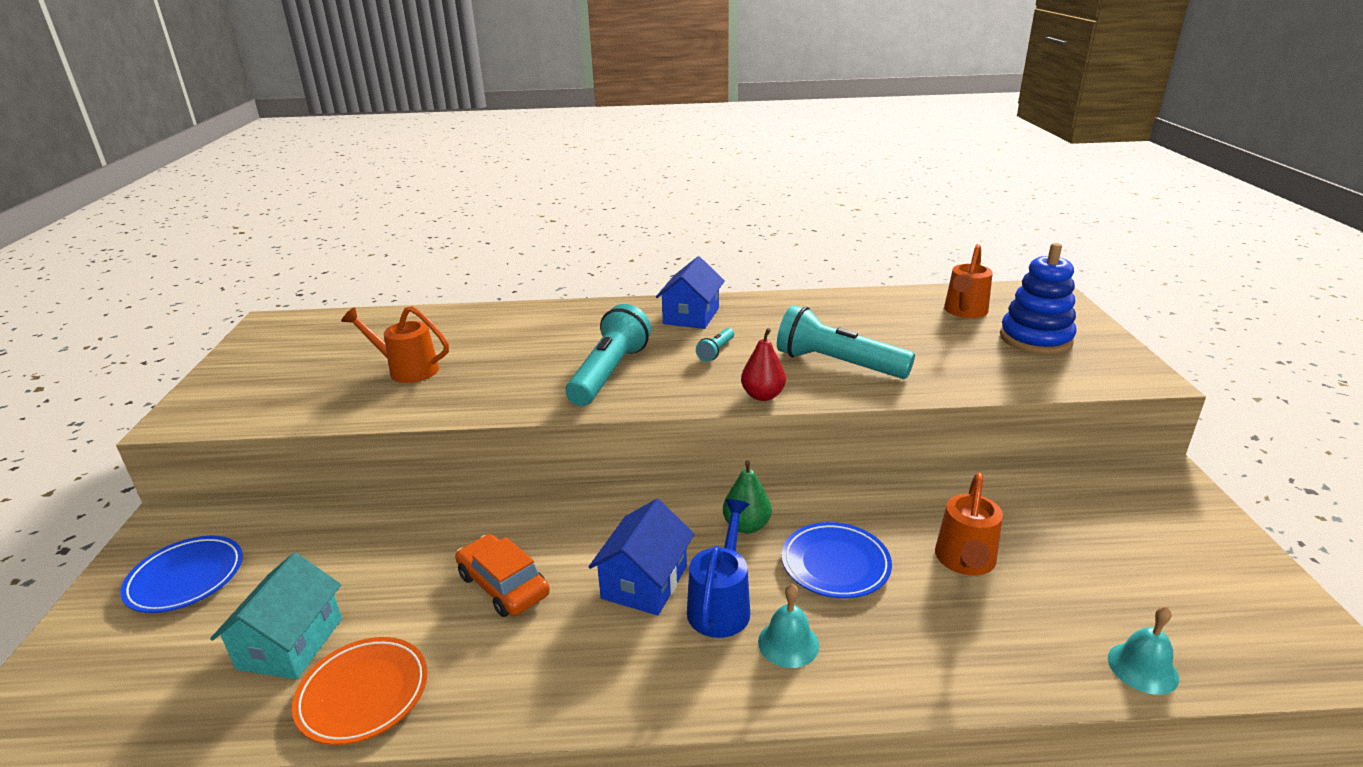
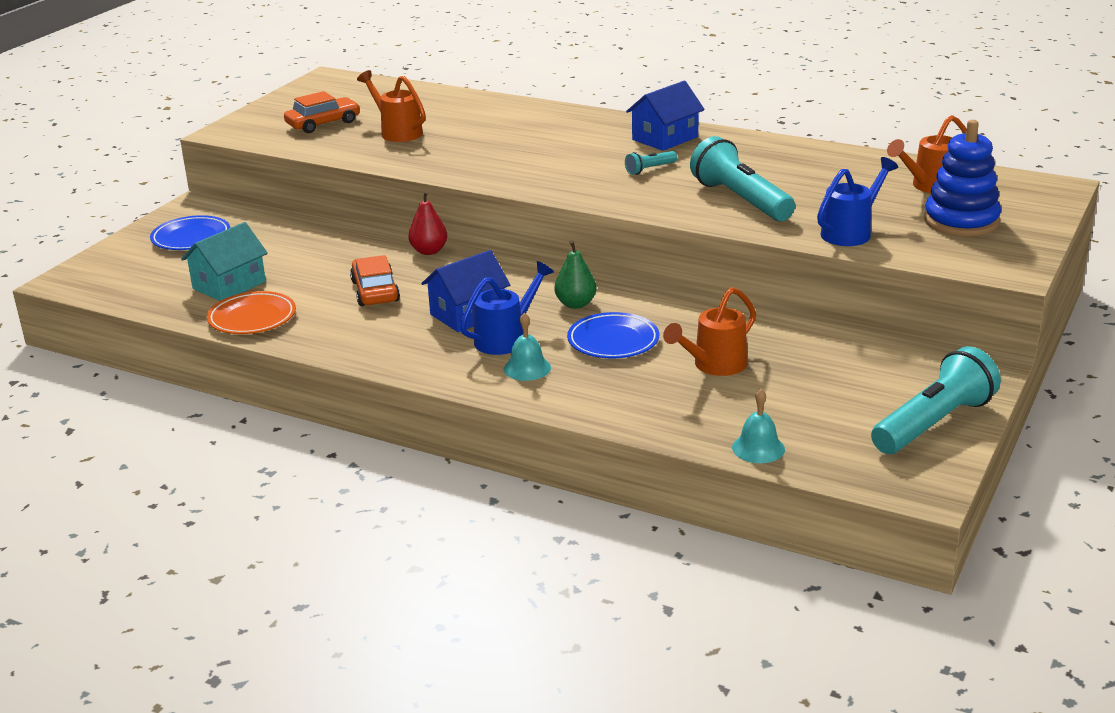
camera: 30 degrees right, 0 degrees up
(306, 379) = (323, 123): none -> orange car
(610, 373) = (544, 166): turquoise flashlight -> turquoise flashlight (934, 423)
(762, 396) = (645, 207): red pear -> red pear (429, 251)
(973, 374) = (851, 232): none -> blue watering can

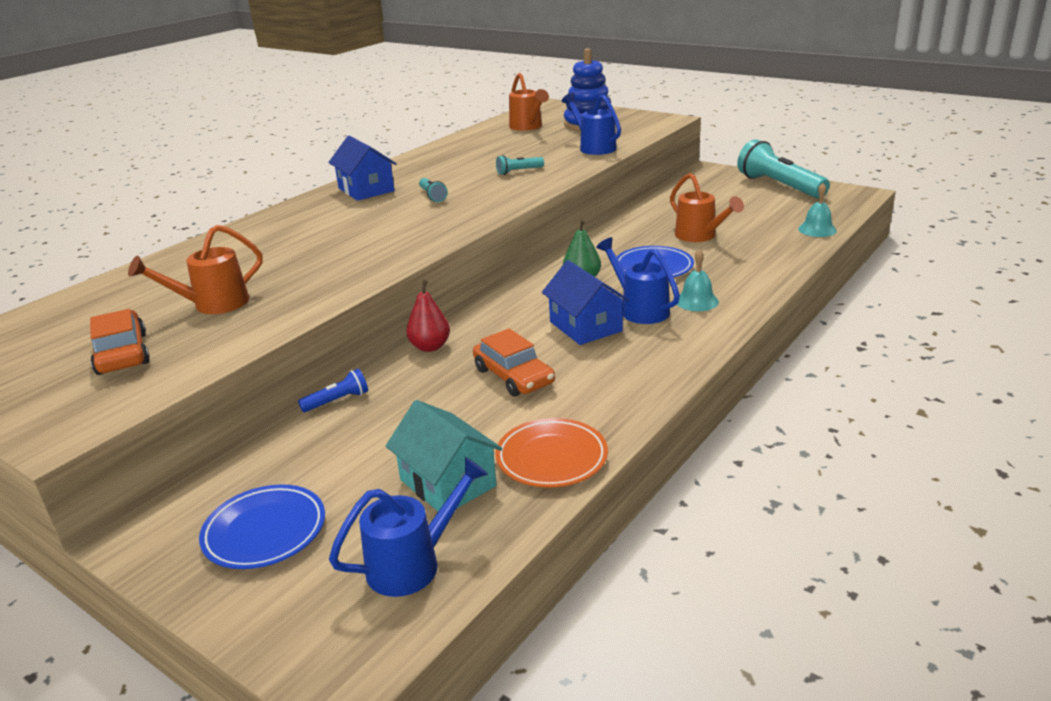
camera: 80 degrees left, 0 degrees up
(147, 286) = (413, 564): none -> blue watering can
(343, 231) = (337, 401): none -> blue flashlight
(375, 291) = (513, 376): orange car -> orange car turned 120 degrees counterclockwise
(740, 200) = (518, 171): turquoise flashlight -> turquoise flashlight, size x0.45

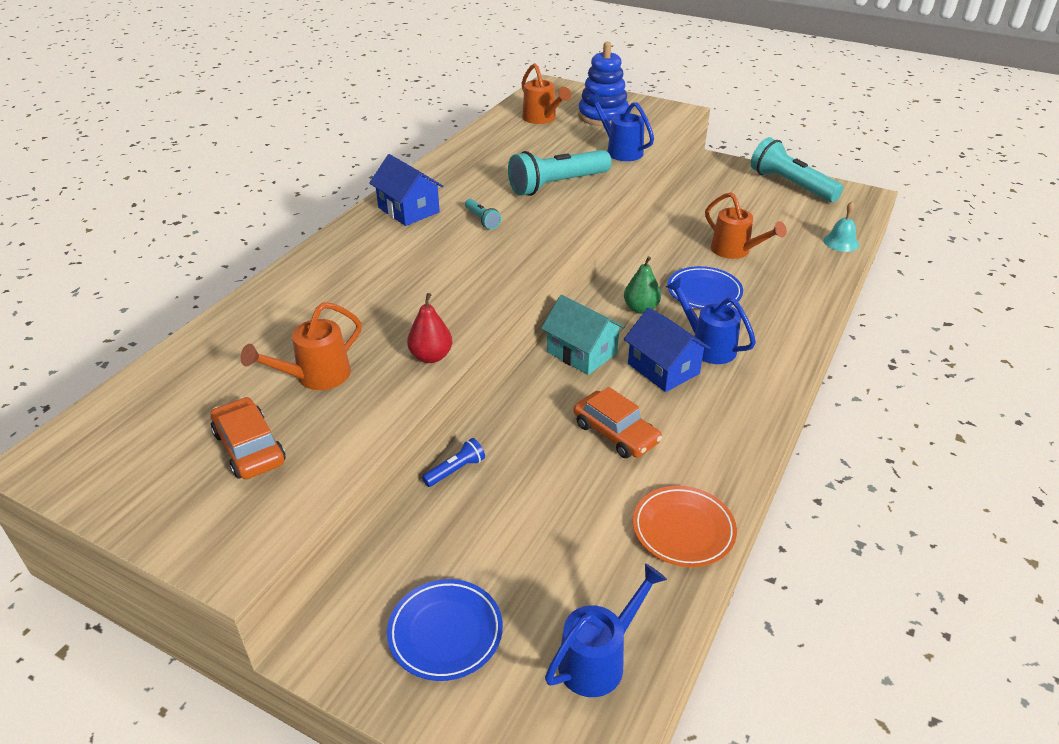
camera: 10 degrees left, 10 degrees up
(430, 347) = (522, 398): red pear -> red pear (431, 356)
(448, 483) = (598, 564): turquoise house -> turquoise house (582, 352)
(518, 171) = (557, 185): turquoise flashlight -> turquoise flashlight, size x2.21
(697, 301) = (757, 334): turquoise bell -> none

